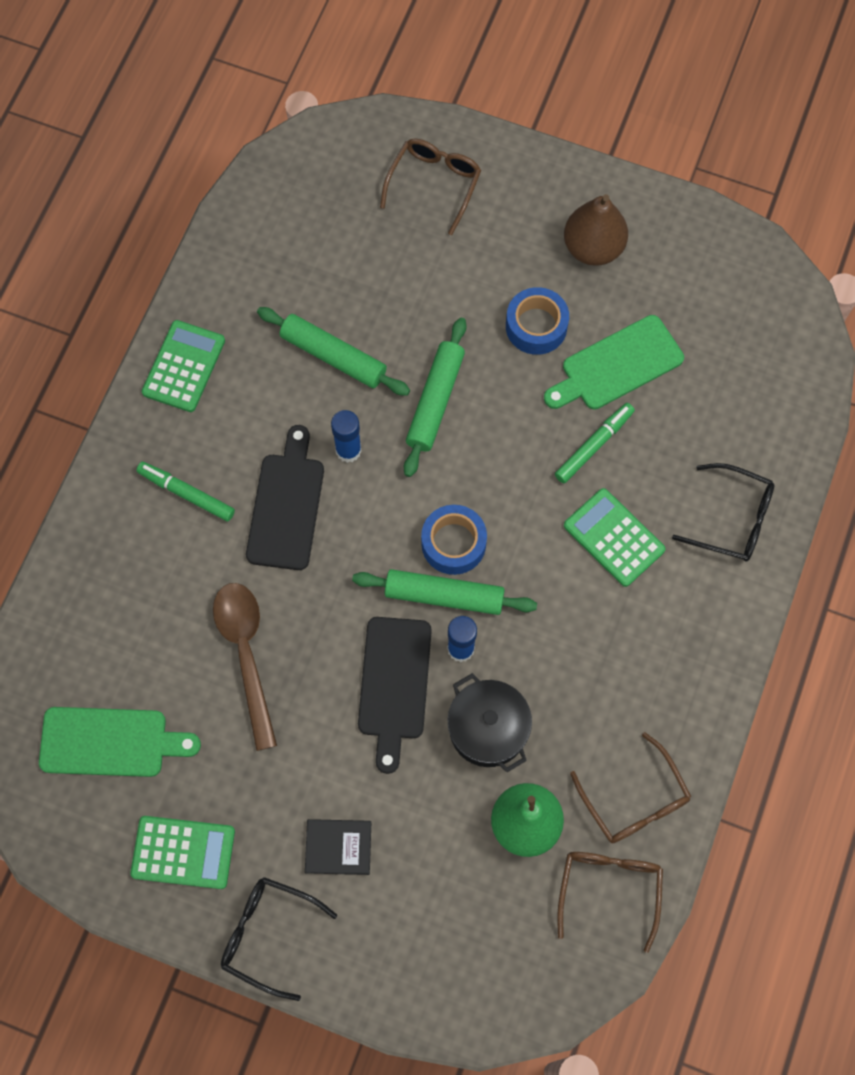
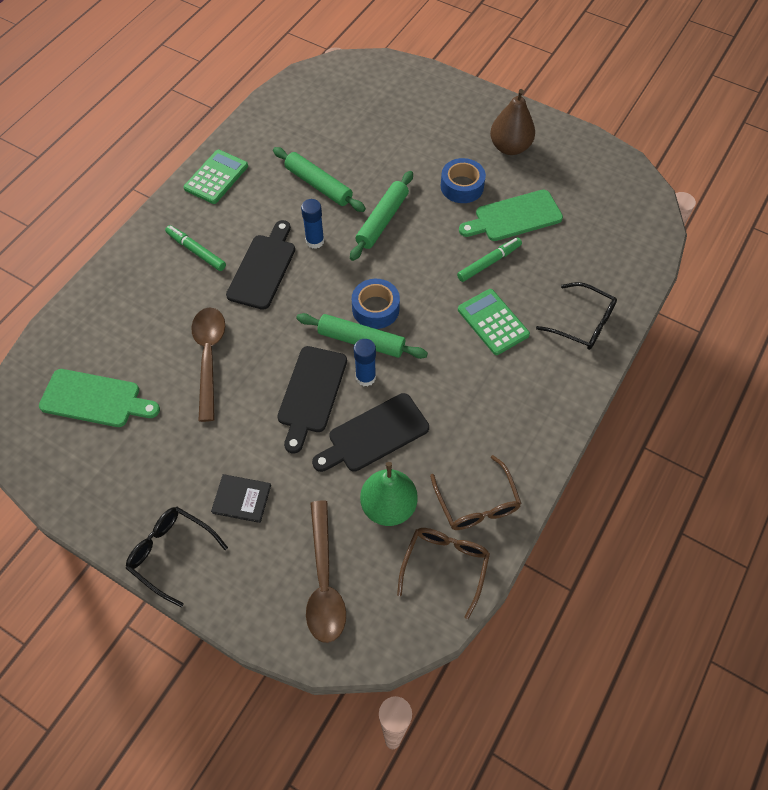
camera: 10 degrees right, 10 degrees down
(183, 852) = (125, 483): green calculator -> none
(434, 184) = (409, 99): brown glasses -> none
(465, 936) = (324, 581): none -> brown spoon
(488, 729) = (374, 434): black pot -> black cutting board

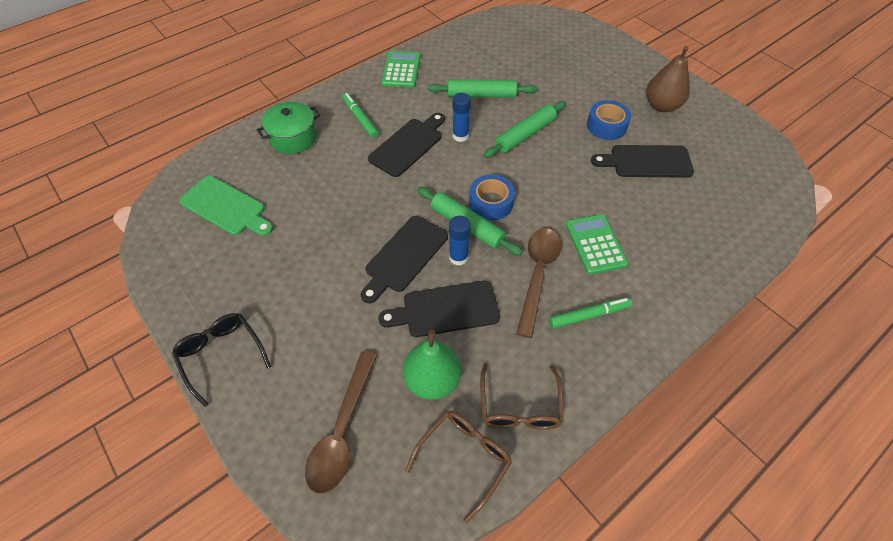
camera: 20 degrees right, 5 degrees down
(131, 296) = (293, 138): none -> green pot
(209, 357) = (332, 201): brown spoon -> brown spoon (537, 275)
(216, 177) = (401, 70): green calculator -> green calculator turned 45 degrees counterclockwise
(241, 499) = (303, 328): black book -> none
(318, 185) = (481, 95): green rolling pin -> green rolling pin turned 60 degrees counterclockwise
(489, 262) = (609, 193): green marker -> green marker (589, 315)
(514, 217) = (646, 161): green cutting board -> black cutting board
(583, 323) = (684, 270): black glasses -> none

